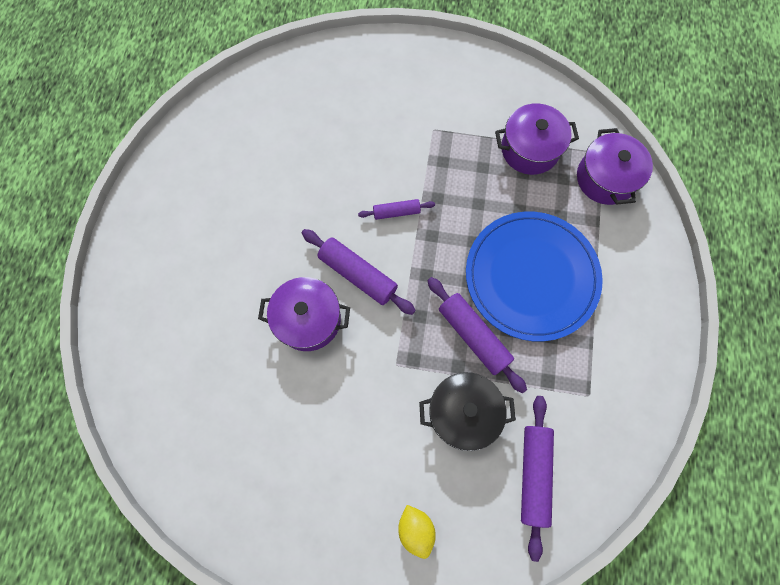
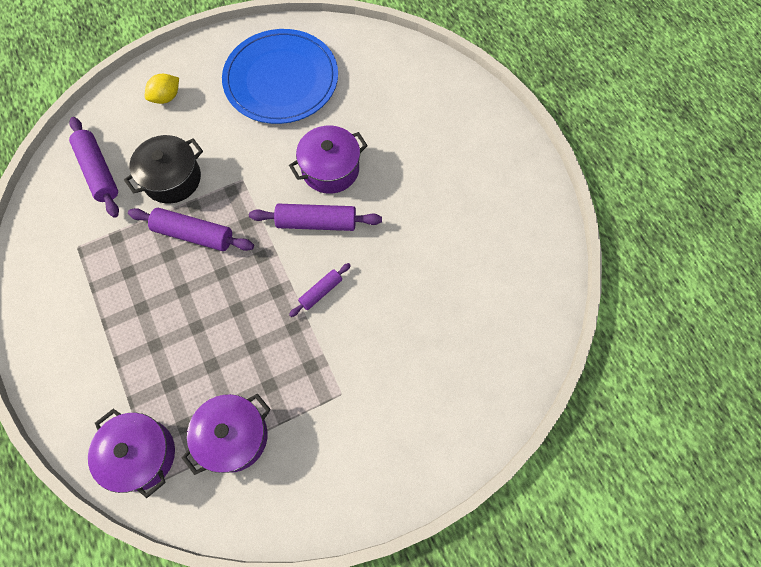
camera: 145 degrees right, 5 degrees down
(415, 528) = (166, 97): yellow lemon -> yellow lemon turned 75 degrees counterclockwise
(531, 277) = (169, 310): blue plate -> blue plate (281, 80)

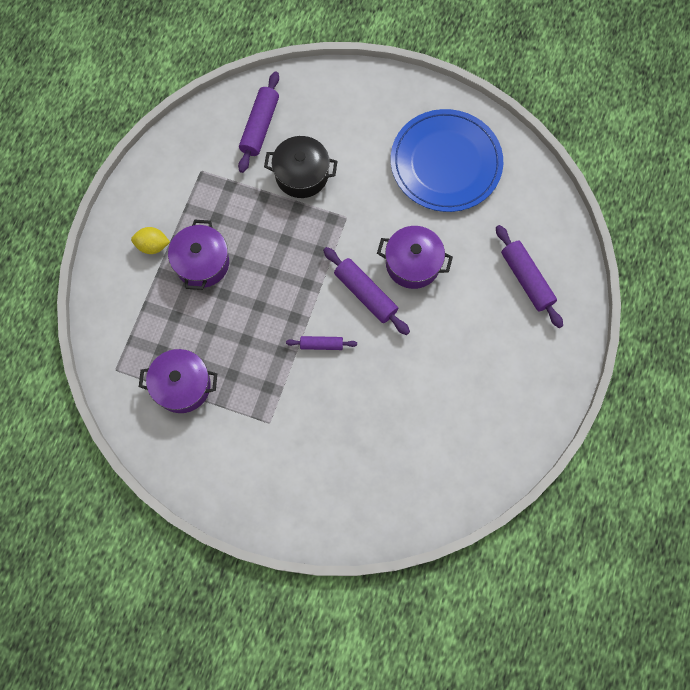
camera: 45 degrees right, 5 degrees up
(141, 454) = (122, 344): purple pot -> purple pot (202, 263)
(166, 97) = (353, 107): yellow lemon -> yellow lemon (153, 245)
(194, 234) = (279, 228): purple rolling pin -> purple rolling pin (526, 279)

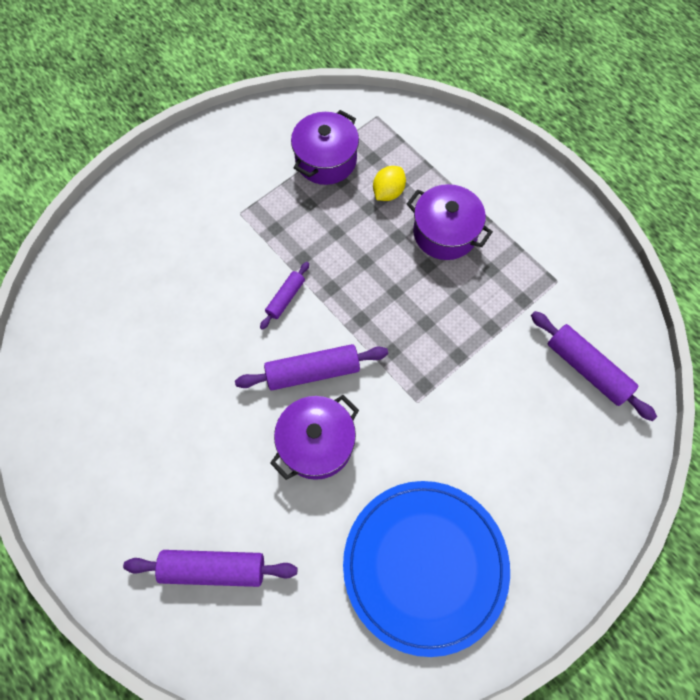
camera: 120 degrees right, 5 degrees down
(153, 245) = (490, 198): yellow lemon -> yellow lemon (388, 192)
(301, 175) = (498, 382): black pot -> none

